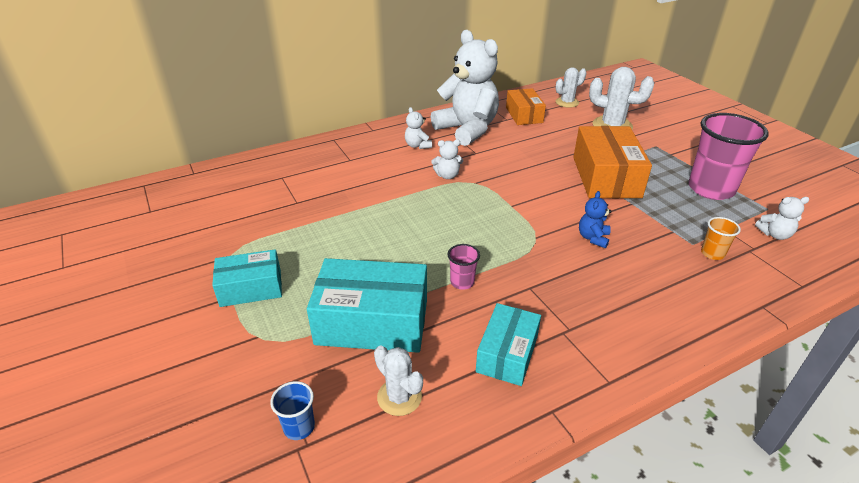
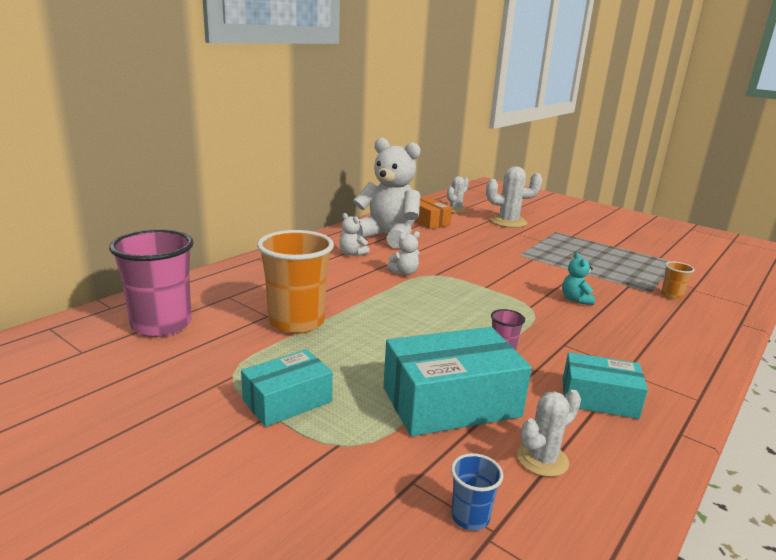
camera: 25 degrees left, 15 degrees down
(313, 214) = (296, 322): none -> orange cup
(399, 397) = (542, 459): white cactus -> white cactus turned 60 degrees counterclockwise
(507, 354) = (599, 398): turquoise box -> turquoise box turned 75 degrees counterclockwise
(593, 238) = (575, 299): blue teddy bear -> turquoise teddy bear
(606, 177) = (540, 256): orange box -> none
(711, 189) = (624, 254): pink cup -> pink cup (161, 325)
(774, 234) = (697, 276): white teddy bear -> none

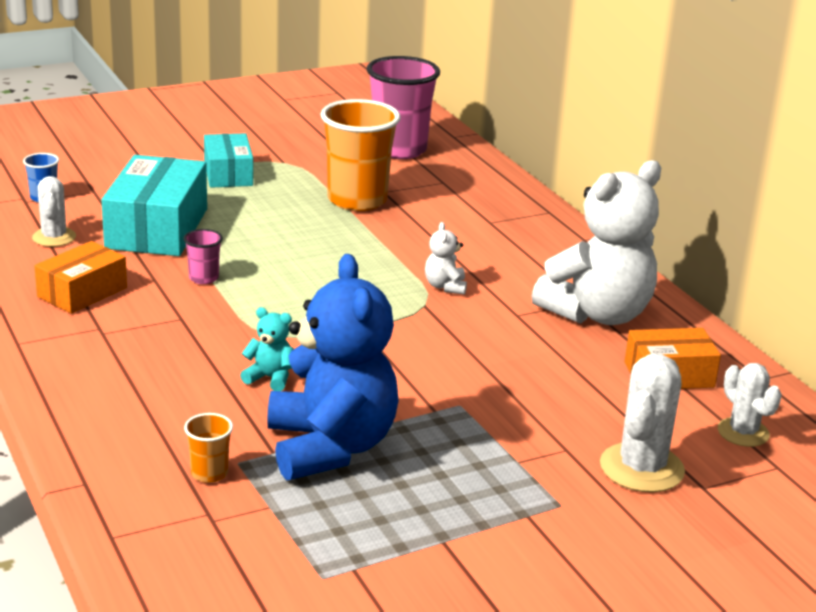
camera: 115 degrees right, 5 degrees up
(352, 253) = (536, 270): white teddy bear -> none
(599, 398) = (82, 292): turquoise box -> orange box
(601, 274) = (330, 447): none -> blue teddy bear

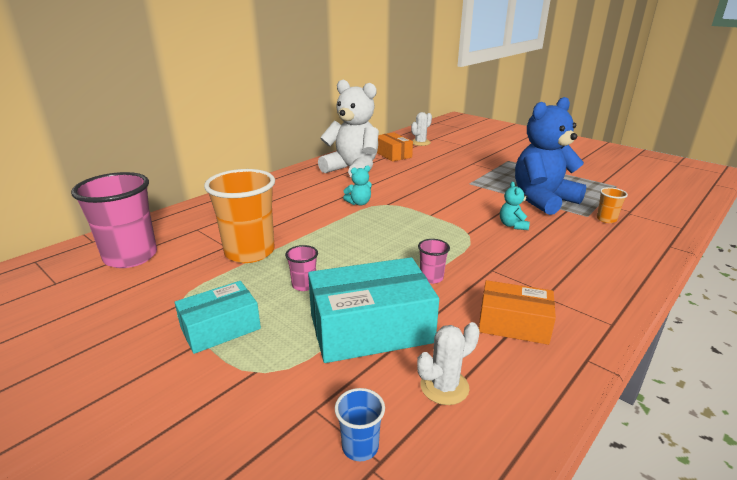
camera: 110 degrees left, 0 degrees up
(260, 214) = (304, 285): none -> pink cup
(445, 286) = (359, 203): white teddy bear -> turquoise teddy bear
(641, 468) = (466, 152): white cactus -> none

